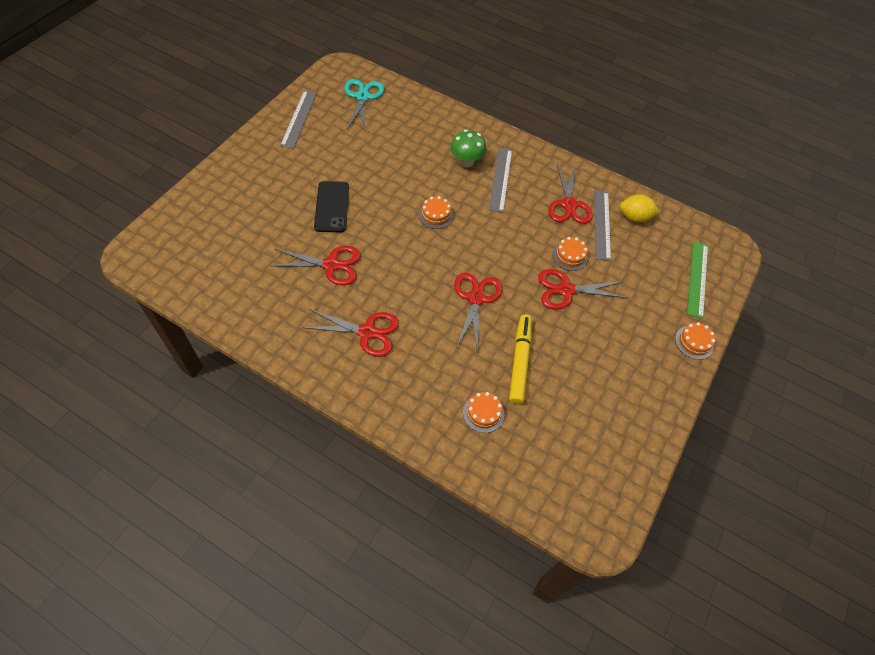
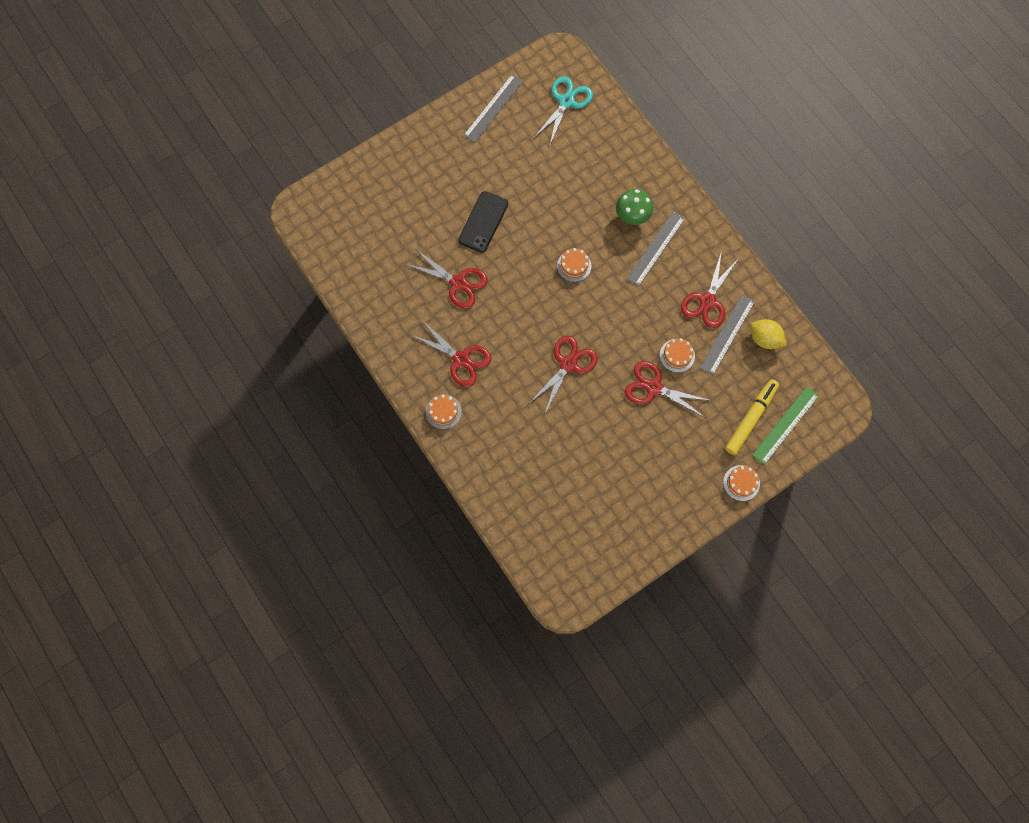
camera: 30 degrees right, 15 degrees up
(483, 413) = (523, 468): orange cake -> orange cake (443, 411)
(520, 361) = (576, 437): yellow marker -> yellow marker (751, 418)

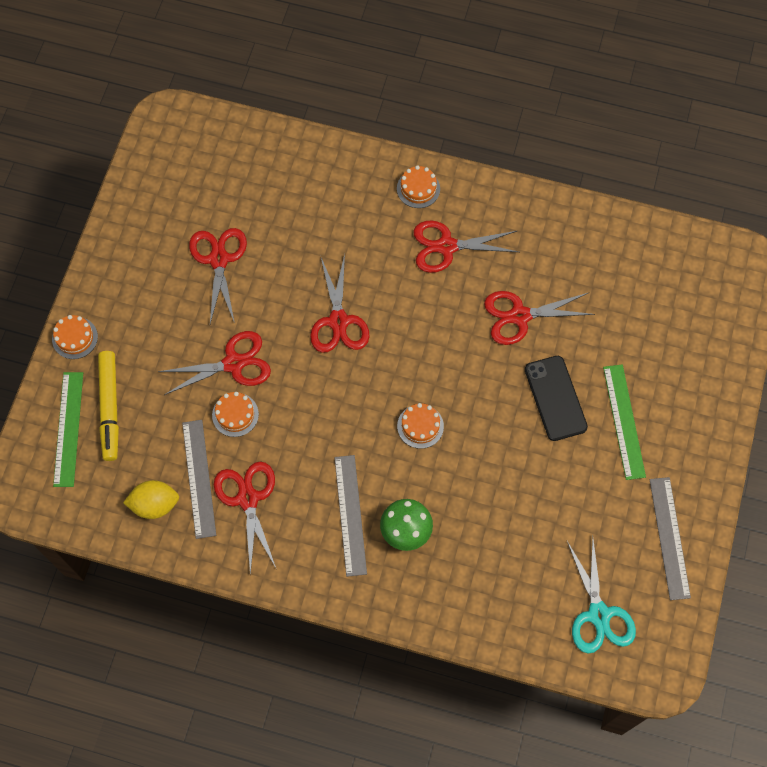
camera: 140 degrees right, 5 degrees down
(458, 181) = (624, 421): none -> green ruler
(610, 464) = (218, 260): none -> red scissors

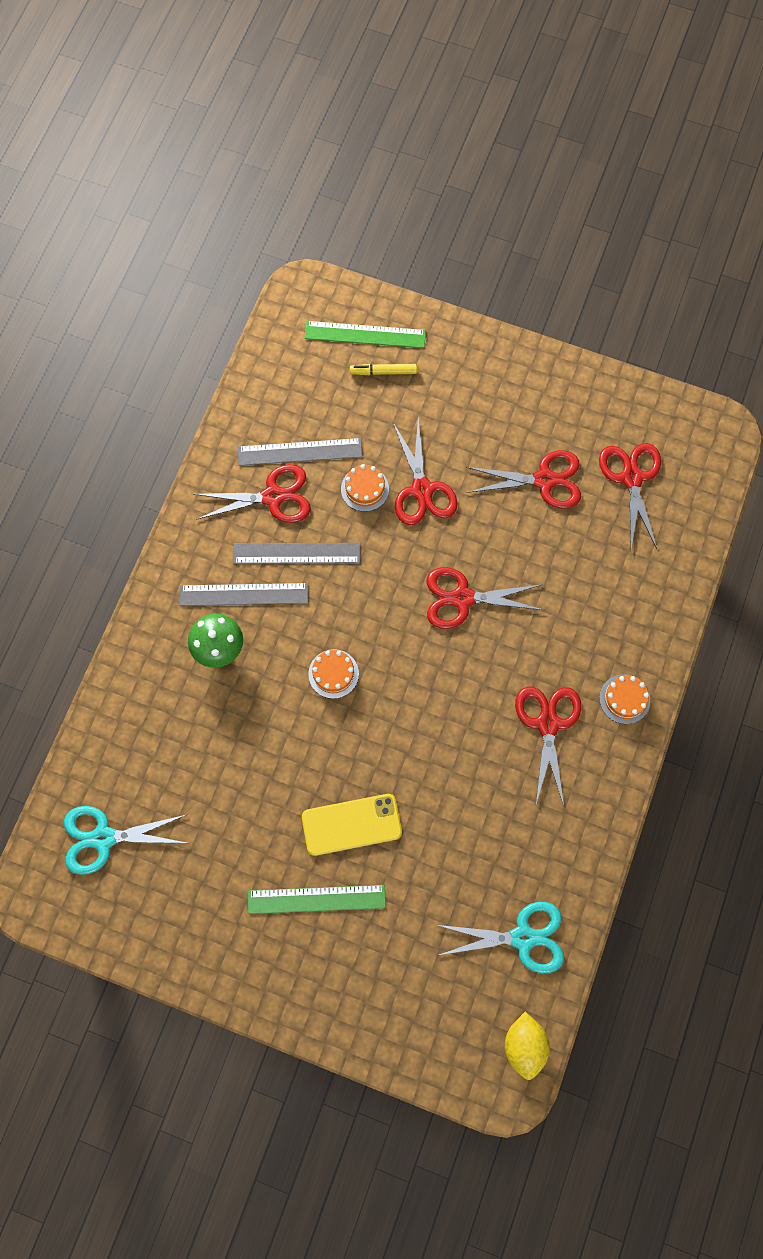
camera: 95 degrees right, 5 degrees up
(75, 338) = (463, 340): orange cake -> none
(110, 408) = (383, 372): yellow marker -> yellow marker, size x0.59
(155, 504) = (277, 410): yellow lemon -> yellow lemon (524, 1045)
(520, 316) = (455, 797): red scissors -> red scissors (631, 478)
(555, 398) = (351, 824): black phone -> yellow phone
(629, 257) = (522, 937): none -> turquoise scissors
(669, 537) = (176, 929): grey ruler -> grey ruler (297, 553)

